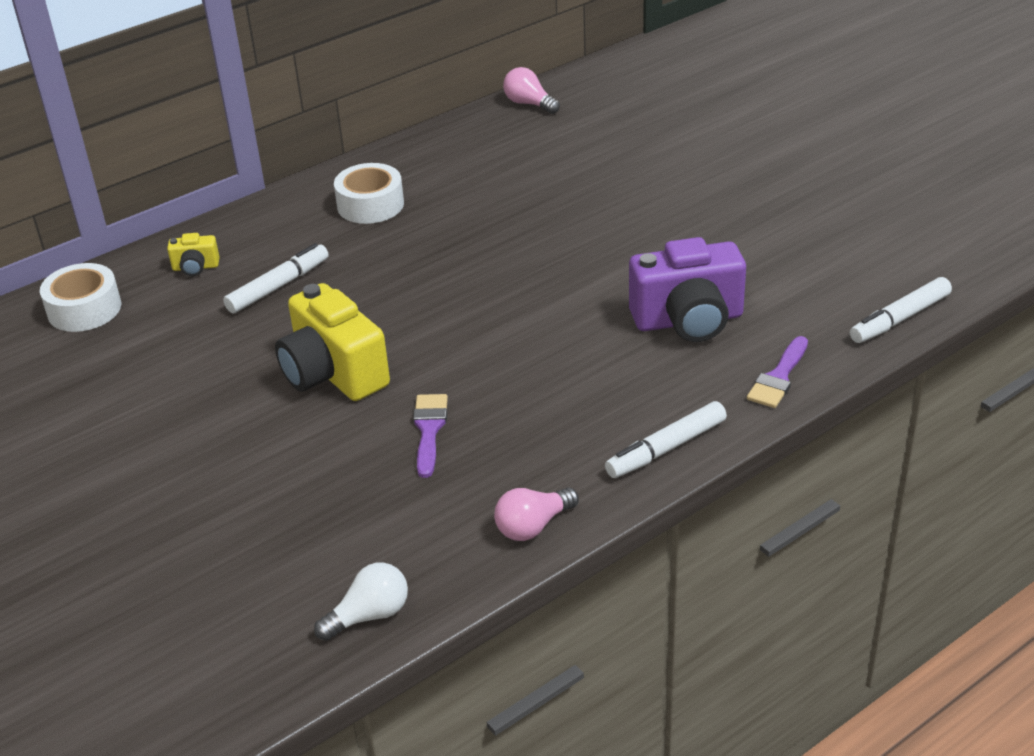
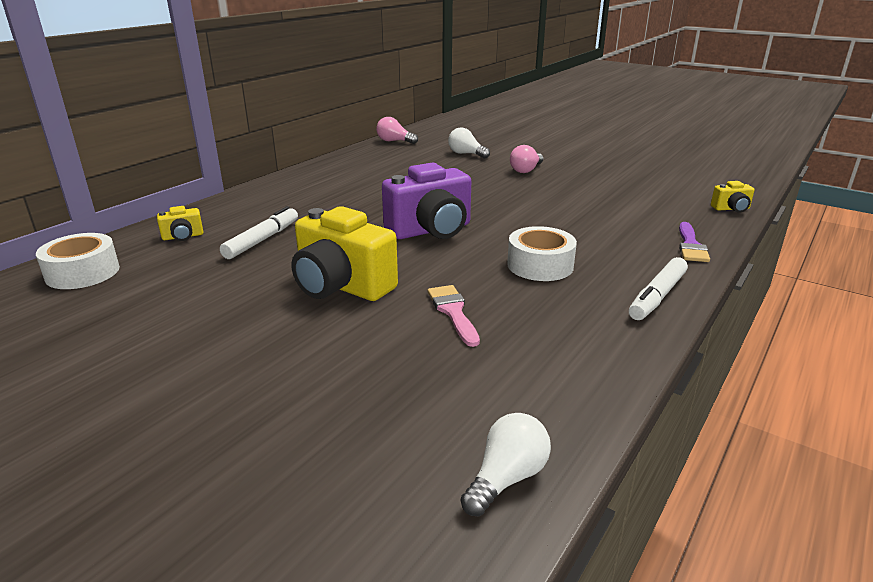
camera: 20 degrees left, 10 degrees down
(370, 205) = (313, 191): white tape -> white tape (540, 265)
(429, 430) = (453, 312): purple brush -> pink brush
(533, 526) = (602, 367): pink light bulb -> pink light bulb (526, 170)
(614, 147) = (466, 154): none -> white light bulb
(688, 320) = (596, 224): purple camera -> purple camera (431, 230)
(899, 319) = (731, 209): white marker -> yellow camera

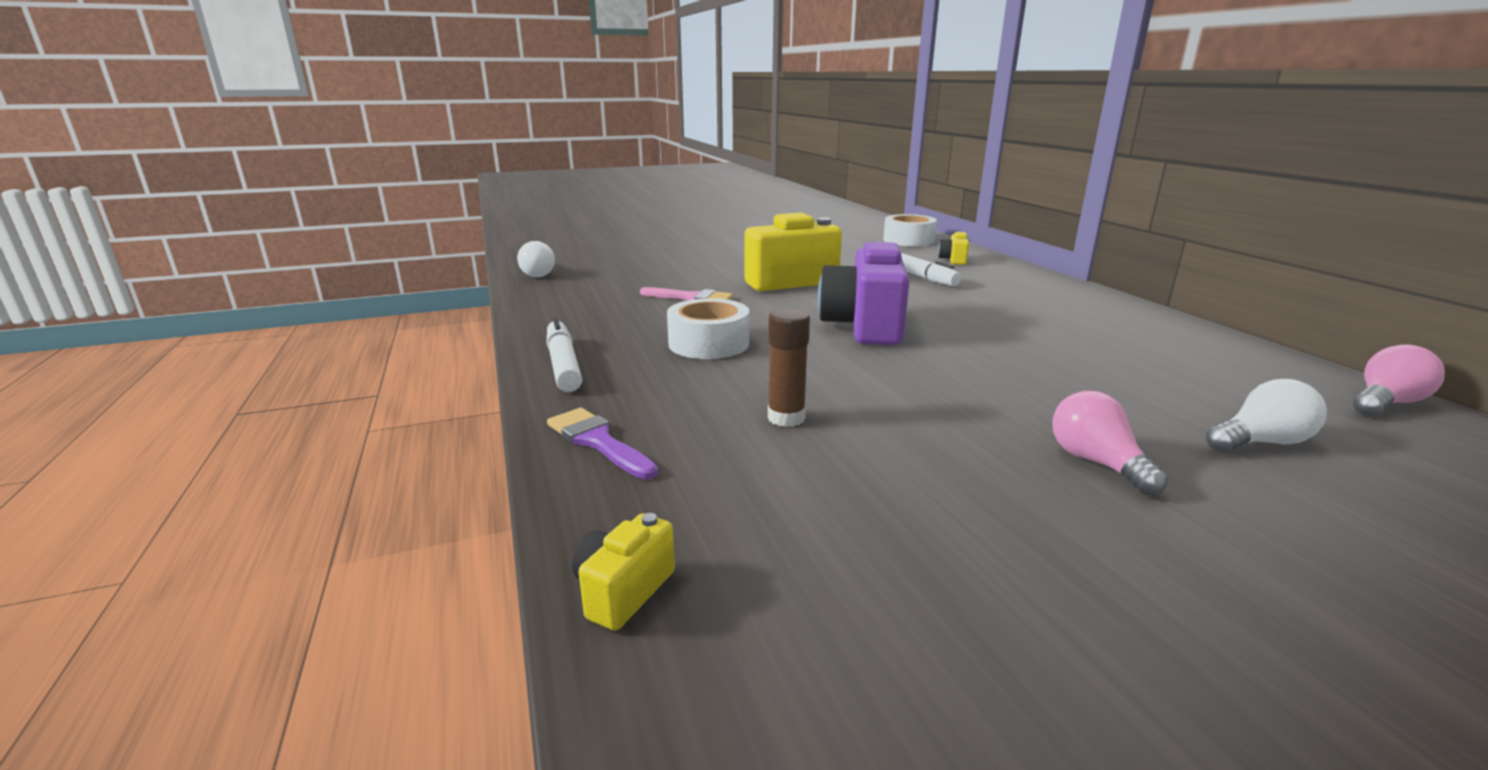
camera: 125 degrees right, 5 degrees down
(590, 218) = (786, 418): none -> brown glue stick

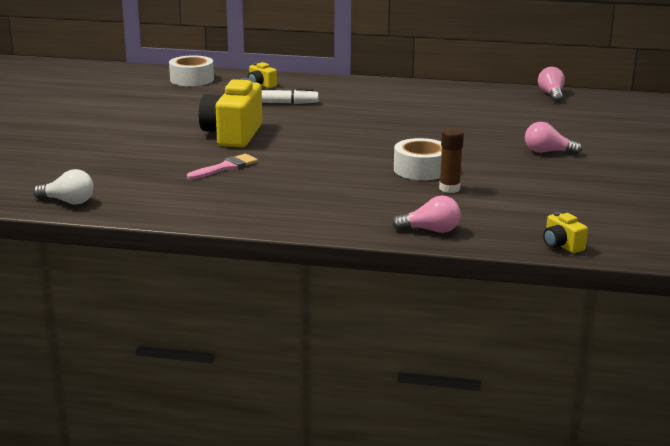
camera: 60 degrees left, 0 degrees up
(563, 365) = (309, 223): white marker -> none
(598, 441) = (430, 230): purple brush -> pink light bulb
(709, 343) = (325, 182): white tape -> white tape (421, 169)
(864, 326) = (350, 141): purple camera -> none
(1260, 442) = (559, 124): white light bulb -> none

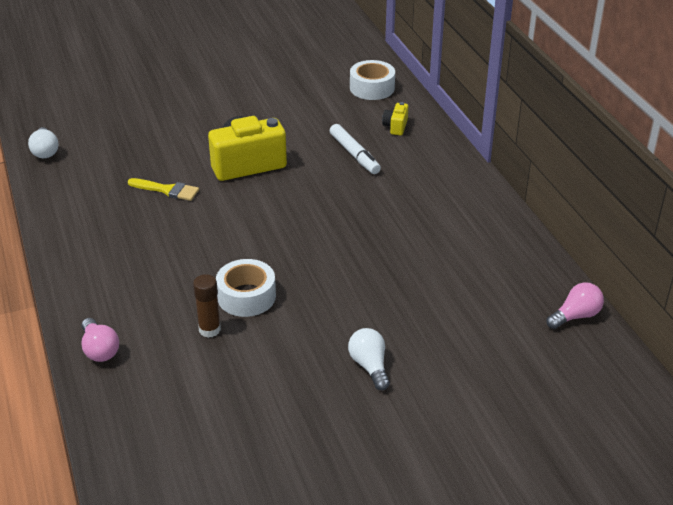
camera: 60 degrees right, 15 degrees up
(226, 167) = (167, 190): pink brush -> yellow brush
(547, 152) = (369, 366): pink light bulb -> white light bulb
(561, 245) = (113, 445): yellow camera -> none

